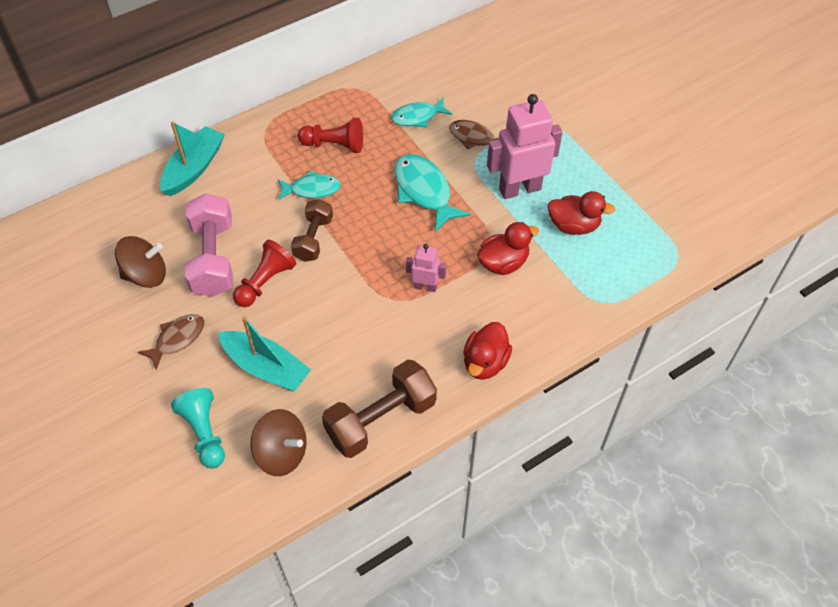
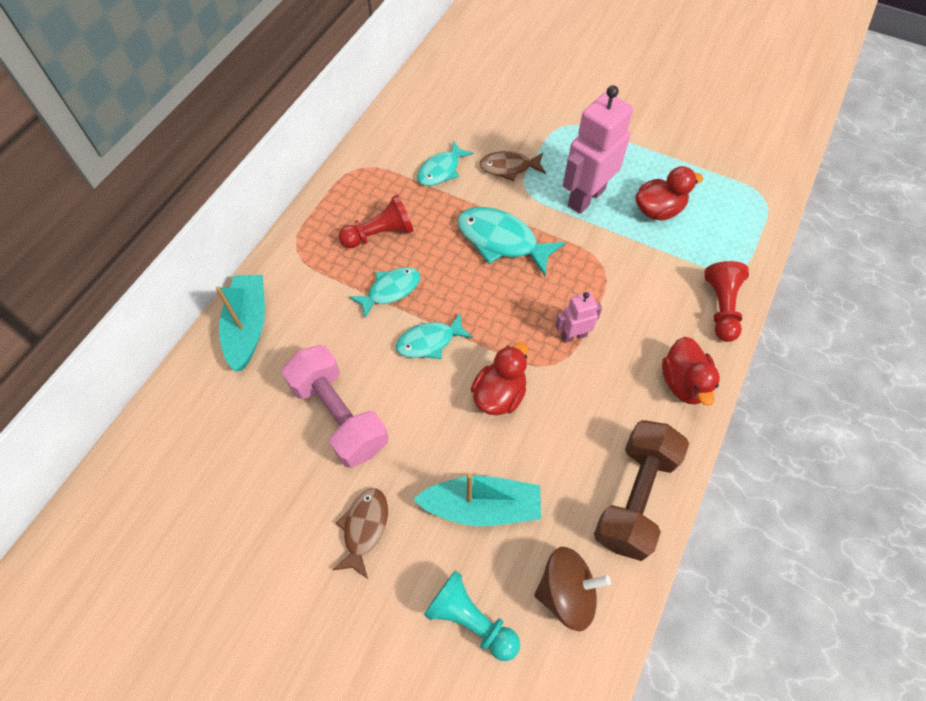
camera: 30 degrees left, 5 degrees up
(146, 275) = (277, 473): brown spinning top -> none
(265, 282) = (413, 413): red pawn -> red pawn (721, 307)
(313, 239) = (429, 341): brown dumbbell -> turquoise fish
(503, 263) = (625, 276): red duck -> red duck (499, 394)

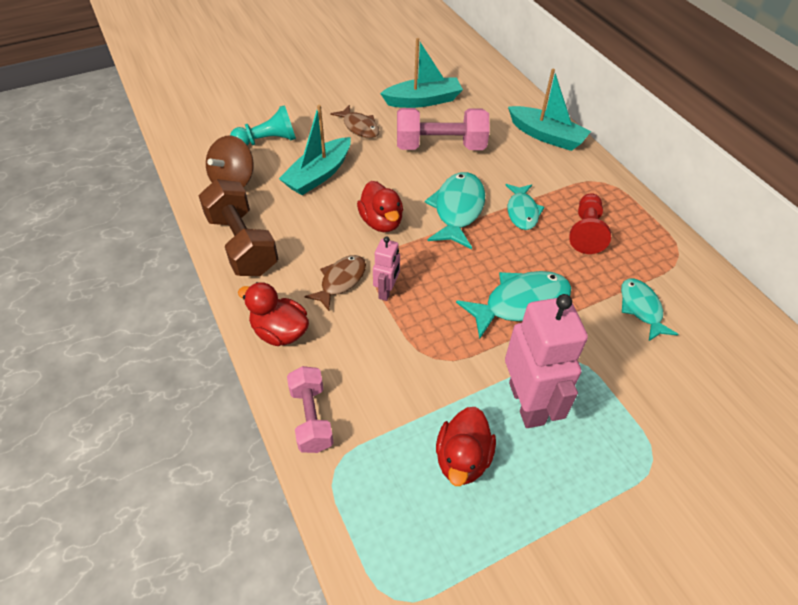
camera: 125 degrees right, 10 degrees down
(256, 492) = (423, 100): none -> turquoise boat
(429, 341) = (457, 210): turquoise fish -> turquoise fish, size x1.55
(509, 167) = (612, 364): brown fish -> brown fish (340, 281)
(721, 307) = (311, 418): red pawn -> pink dumbbell

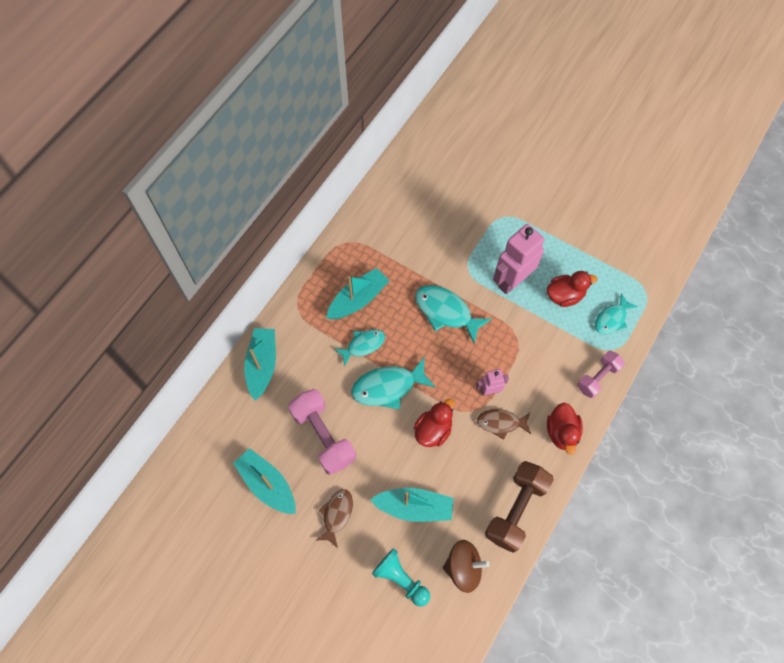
camera: 120 degrees left, 15 degrees up
(586, 232) = (358, 299): red pawn -> turquoise boat
(641, 308) = (406, 249): turquoise fish -> turquoise fish (612, 319)

